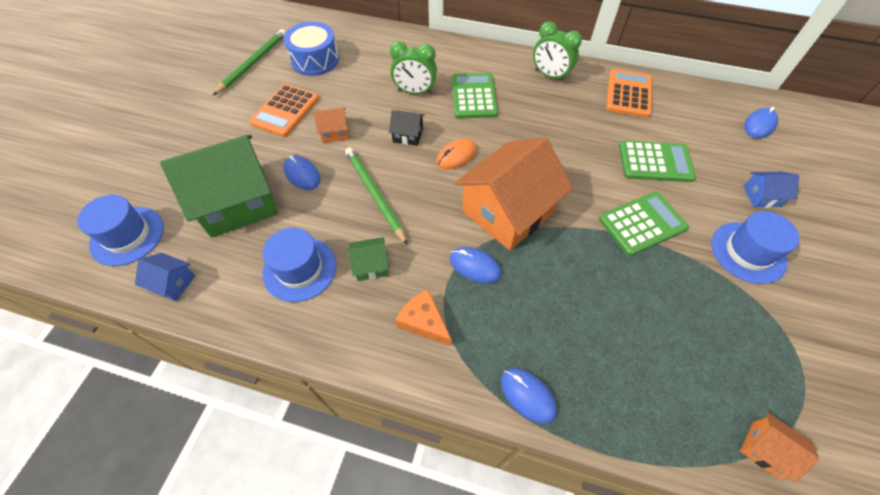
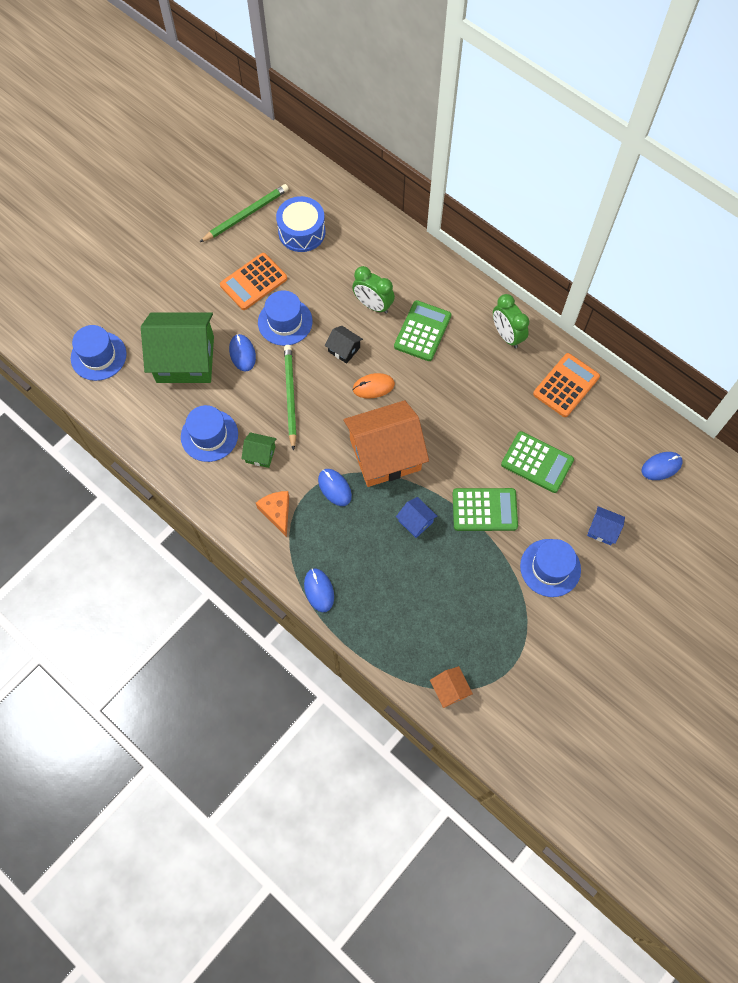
camera: 25 degrees right, 10 degrees up
(173, 283) = (120, 409): blue house -> blue house (415, 521)
(334, 132) = (285, 322): orange house -> blue hat

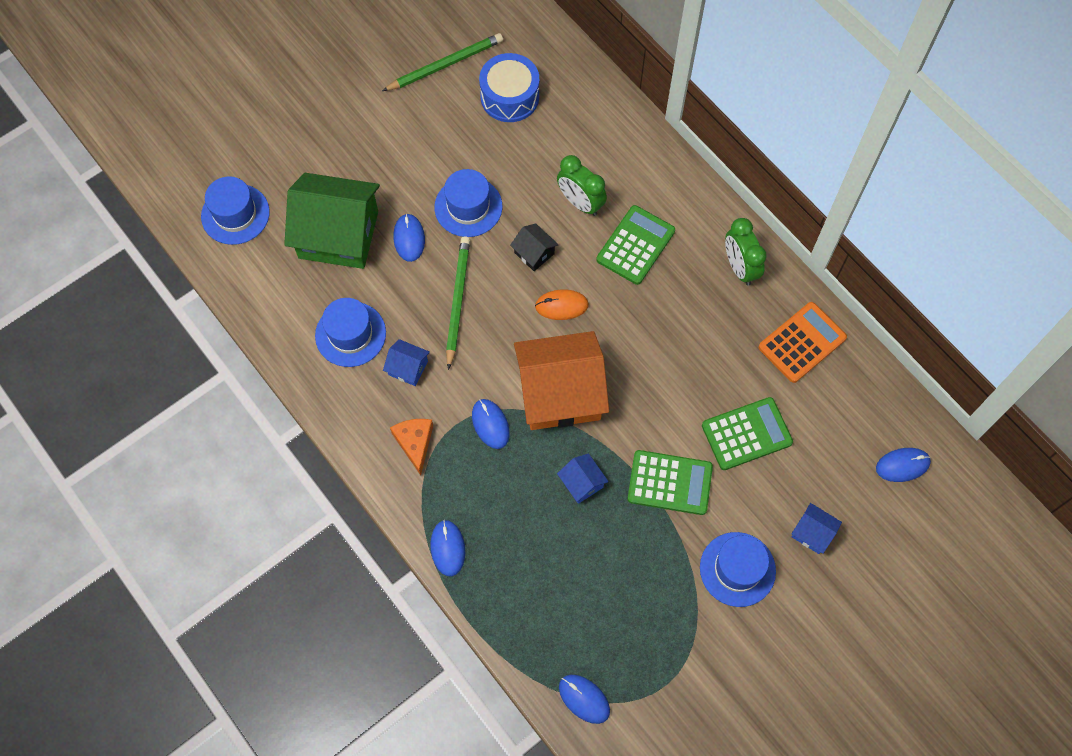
camera: 10 degrees right, 0 degrees up
(253, 282) = (439, 151): orange calculator -> none
(260, 454) = (408, 368): green house -> blue house
(449, 690) = (584, 699): orange house -> blue mouse
(537, 462) = (746, 434): green calculator -> green calculator turned 60 degrees counterclockwise

